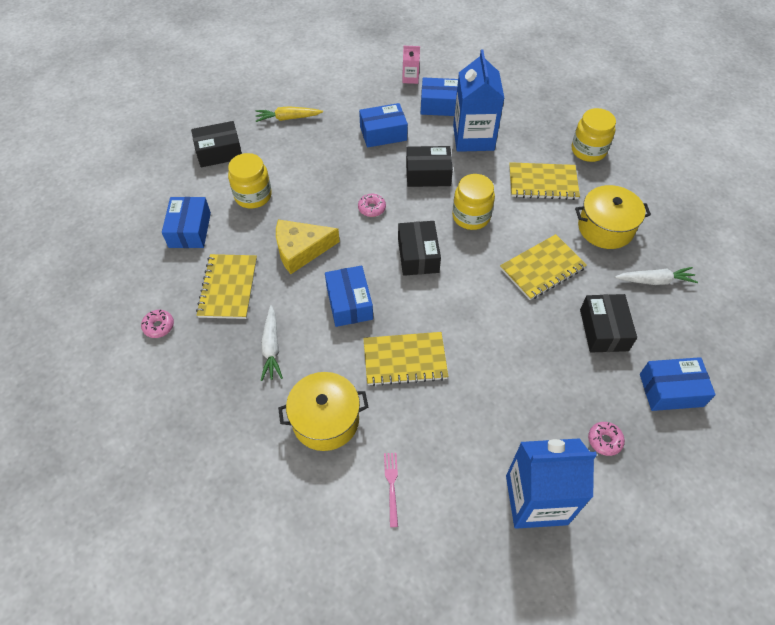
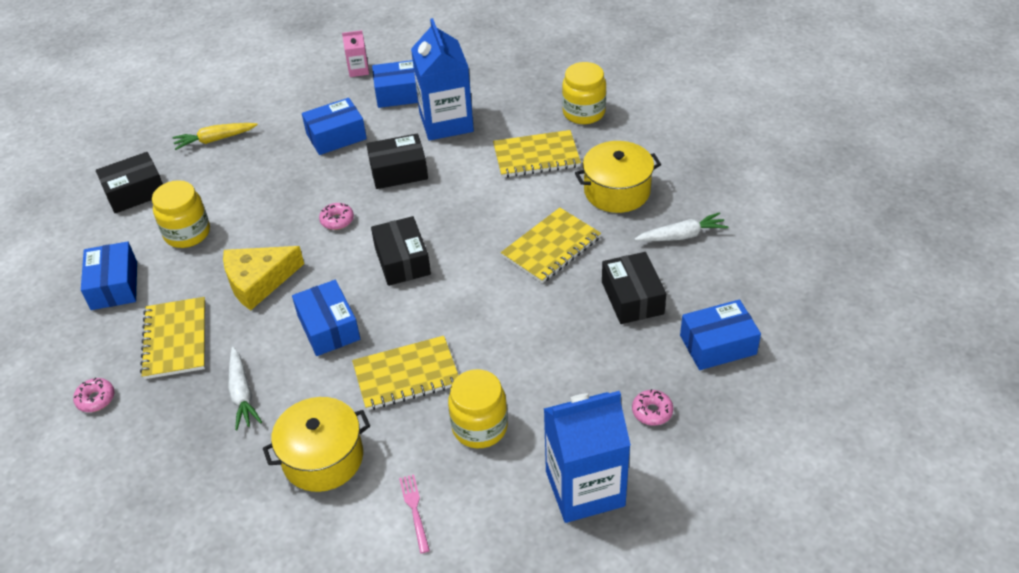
camera: 10 degrees left, 10 degrees down
(471, 216) = (458, 207): yellow jar -> yellow jar (479, 427)

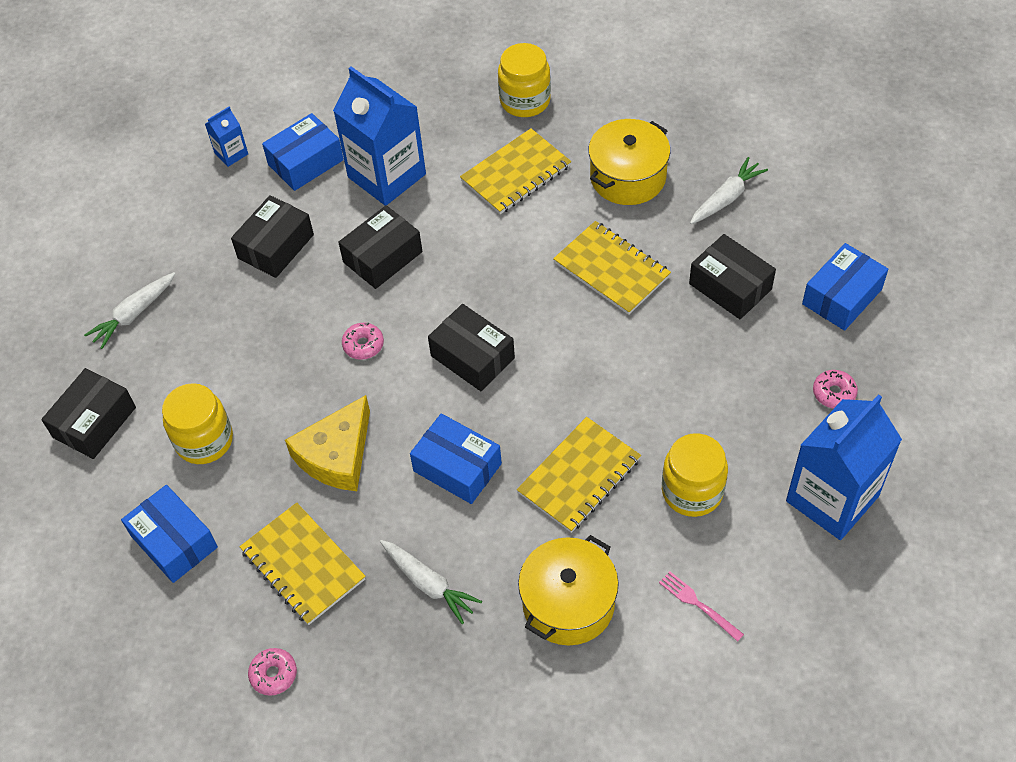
camera: 30 degrees left, 10 degrees up
(215, 140) = (134, 314): yellow carrot -> white carrot
(336, 136) = (276, 246): blue box -> black box
(358, 70) = (231, 153): pink carton -> blue carton
(551, 247) = (611, 269): yellow notebook -> yellow notebook turned 60 degrees counterclockwise

